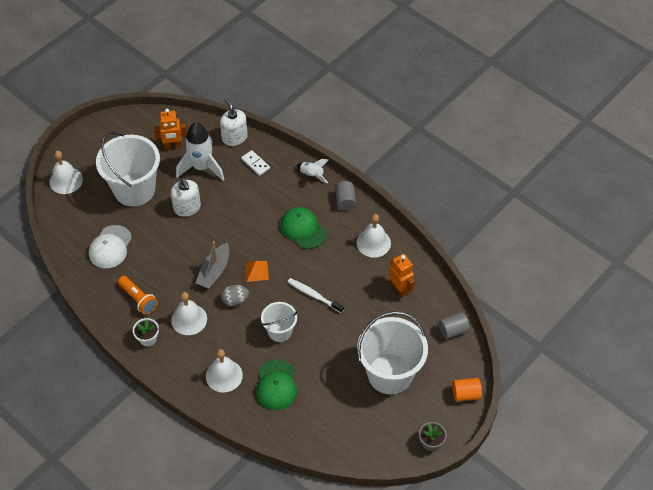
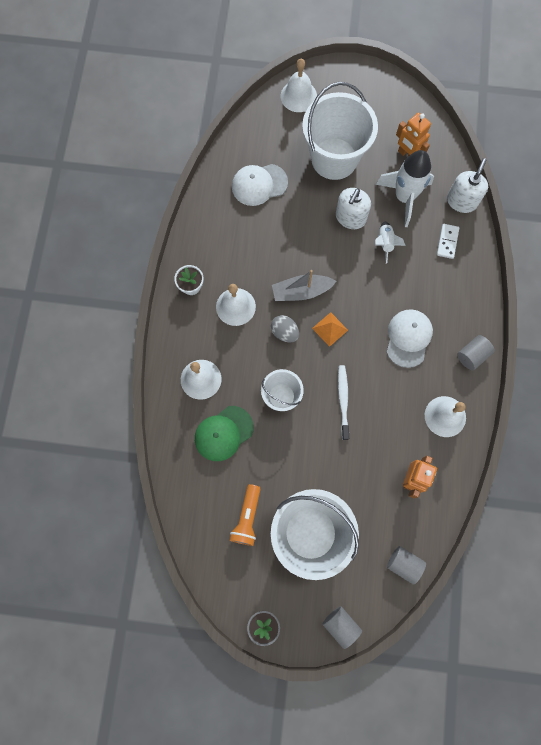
camera: 55 degrees right, 20 degrees up
(138, 299) = (224, 248): orange flashlight -> orange flashlight (247, 518)
(303, 229) = (408, 338): green cap -> white cap
(312, 175) = (477, 302): white rocket -> white rocket (385, 243)
(465, 394) = (340, 625): orange cylinder -> grey cylinder

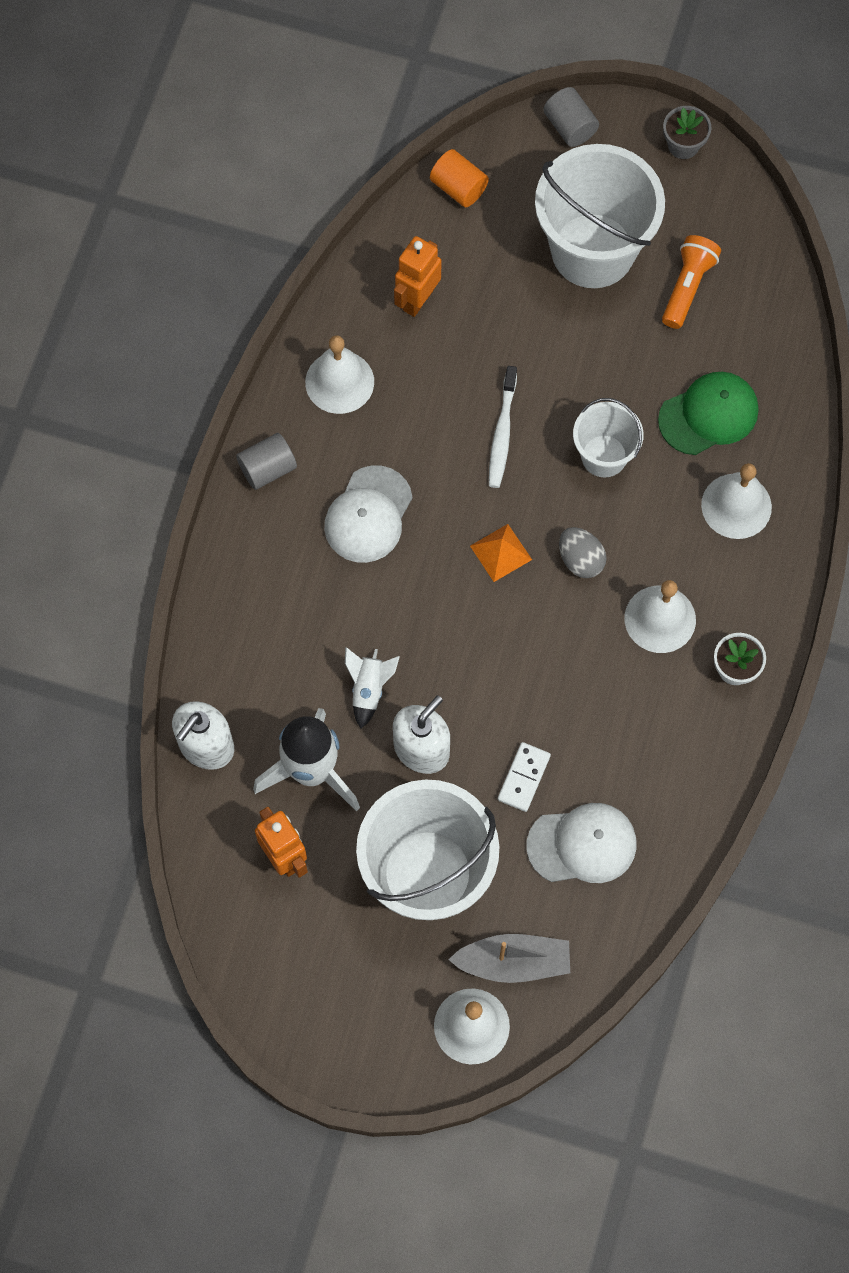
camera: 170 degrees left, 5 degrees down
(301, 291) = (538, 626): grey boat -> grey boat (513, 962)
(403, 564) = (458, 188): grey cylinder -> orange cylinder
(447, 242) = (255, 672): white domino -> white domino (524, 778)

